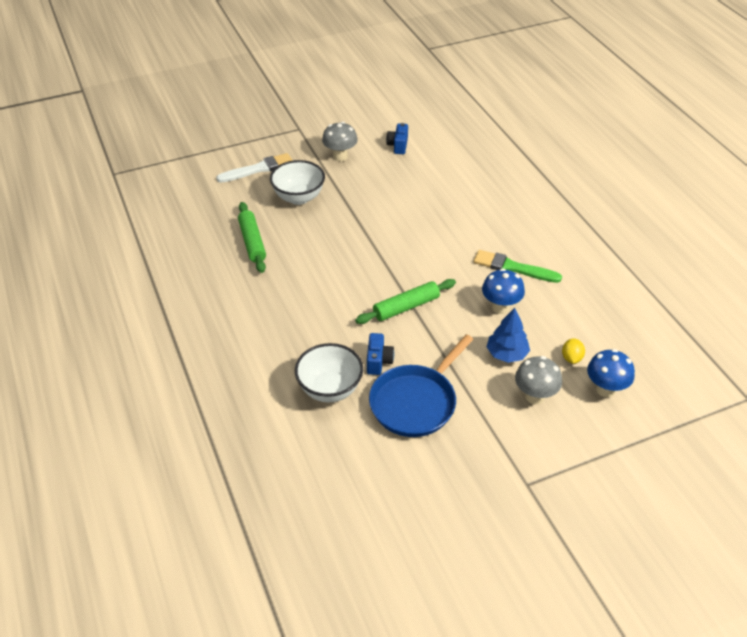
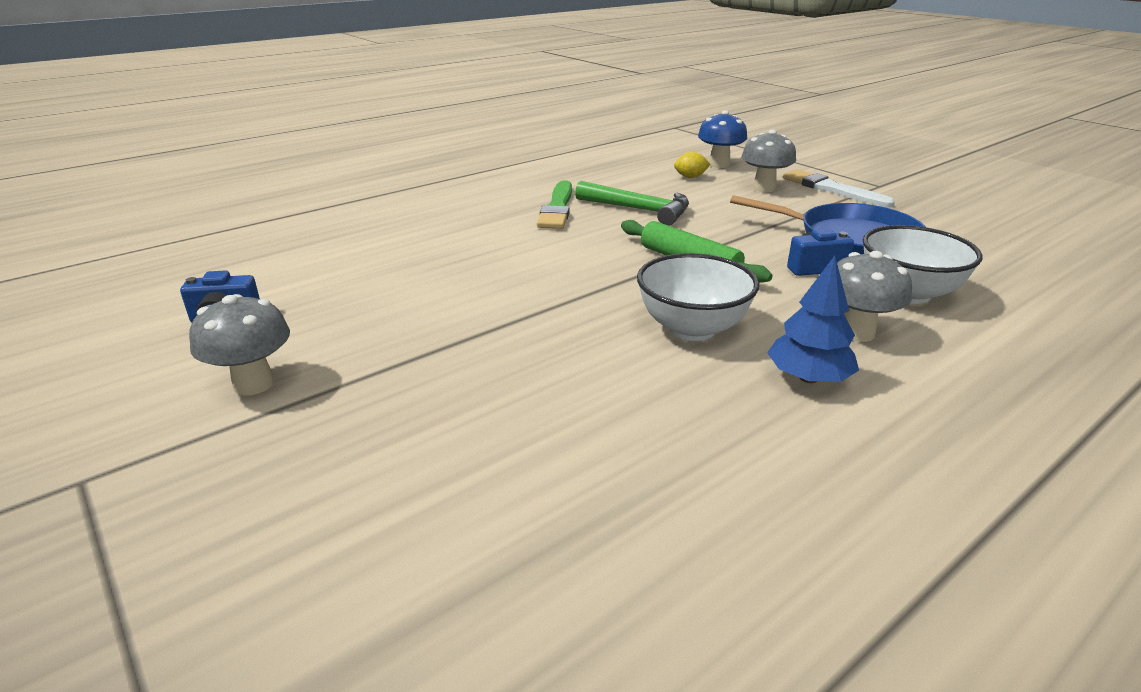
camera: 105 degrees left, 15 degrees down
(252, 242) = (627, 450): green rolling pin -> none
(258, 169) = (296, 520): white brush -> white brush (832, 189)
(299, 197) = (430, 414): white bowl -> white bowl (692, 328)
(299, 344) = (856, 332): none -> grey mushroom
(500, 307) = (639, 210): blue mushroom -> green hammer
(507, 354) = (715, 202): blue tree -> blue tree (808, 378)

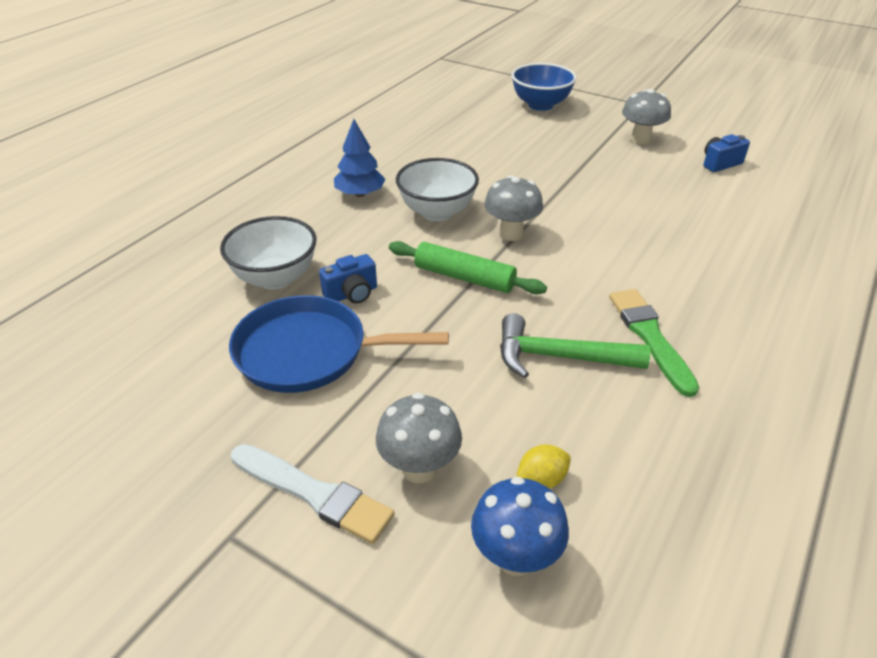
camera: 160 degrees right, 10 degrees up
(295, 541) = (540, 105): none -> blue bowl
(856, 332) = (326, 231): grey mushroom -> grey mushroom (511, 234)

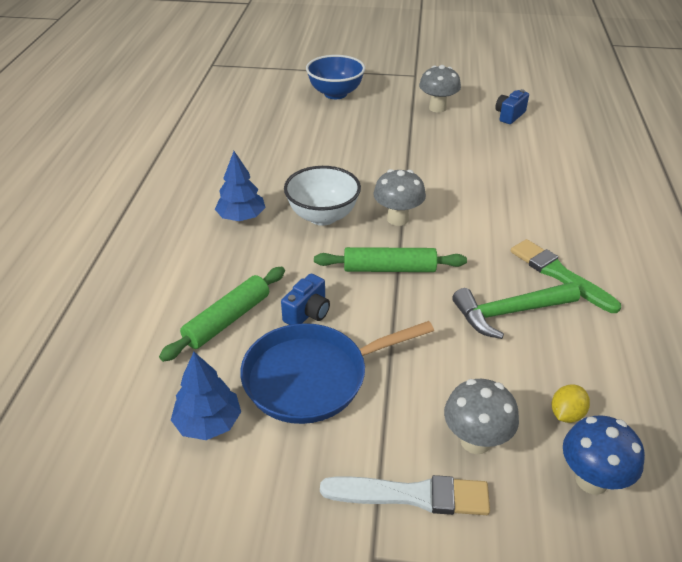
camera: 25 degrees left, 0 degrees up
(188, 360) = (208, 423): none -> blue tree
(275, 278) = (227, 320): white bowl -> green rolling pin

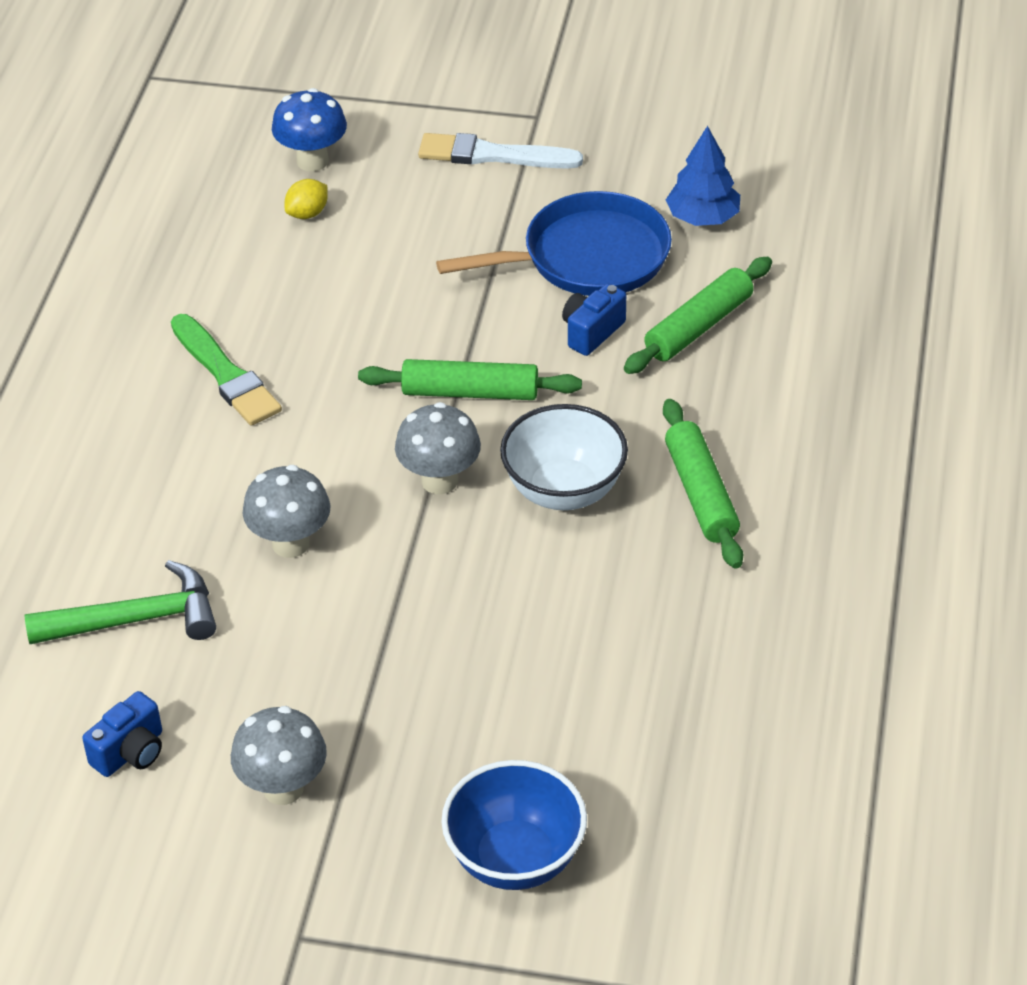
camera: 175 degrees left, 5 degrees up
(241, 217) = (701, 493): blue tree -> green rolling pin
(475, 441) = (416, 194): grey mushroom -> grey mushroom (290, 543)
(509, 313) = (322, 324): green hammer -> green hammer (136, 619)

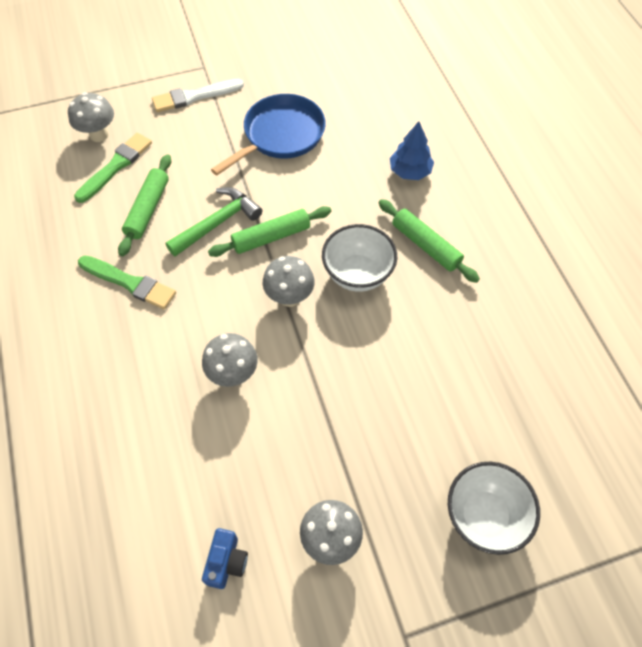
camera: 30 degrees left, 15 degrees up
(136, 619) = (174, 467): green hammer -> green hammer (218, 223)
(307, 213) = (115, 166): yellow lemon -> green brush
(312, 161) = (99, 135): blue mushroom -> grey mushroom
(515, 858) = (484, 516): blue bowl -> white bowl
(592, 332) = (310, 176): blue camera -> none
(699, 327) = (361, 152): green rolling pin -> green rolling pin (148, 209)
(702, 217) = (322, 92): blue tree -> blue tree (410, 171)

